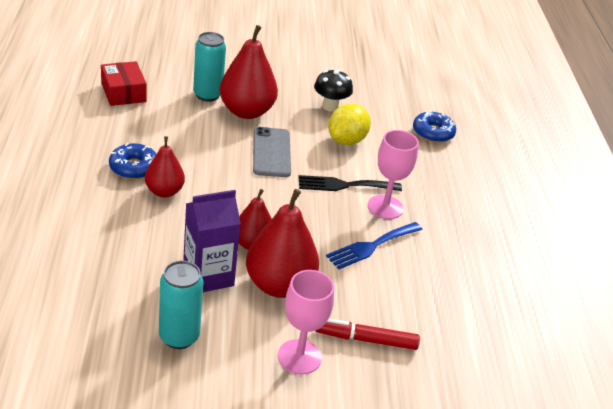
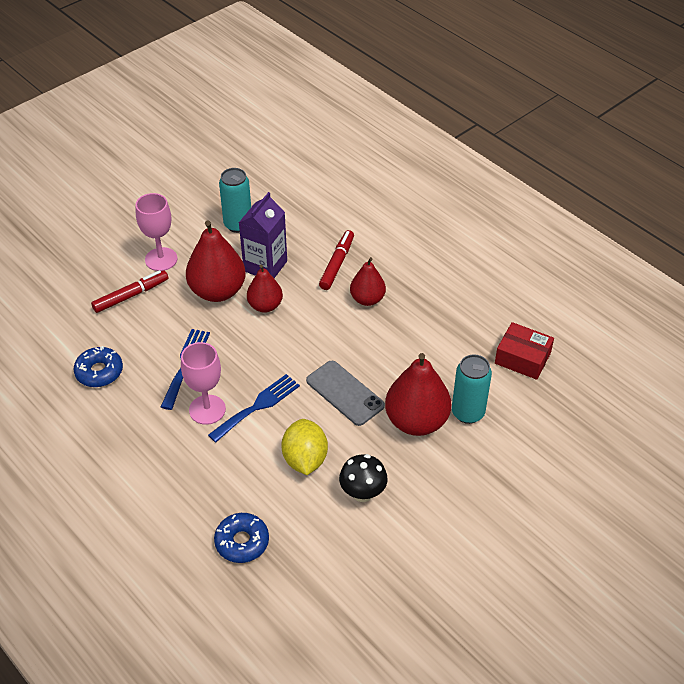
camera: 145 degrees right, 10 degrees up
(133, 167) = (412, 301): blue donut -> blue donut (99, 372)
(145, 232) = (337, 264): none -> red marker
(344, 185) = (257, 406): black fork -> blue fork

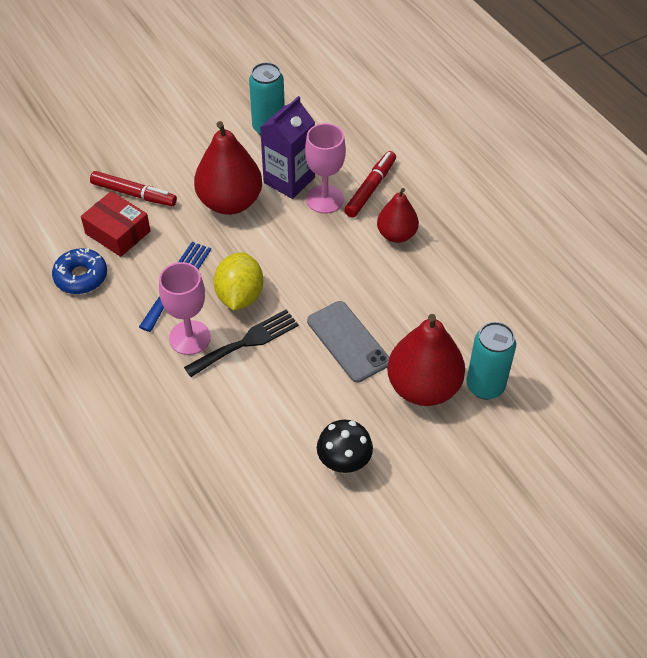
camera: 10 degrees right, 5 degrees up
(131, 295) = (134, 194): red marker -> red marker turned 45 degrees clockwise
(161, 259) = (175, 157): pink goblet -> pink goblet (325, 199)
(242, 542) = (196, 498): blue donut -> none
(257, 406) = (246, 342): blue fork -> black fork
(265, 306) = (279, 226): red pear -> none
(305, 459) = (286, 412): yellow lemon -> yellow lemon (239, 296)
(522, 358) = (562, 330): red box -> red box (117, 232)

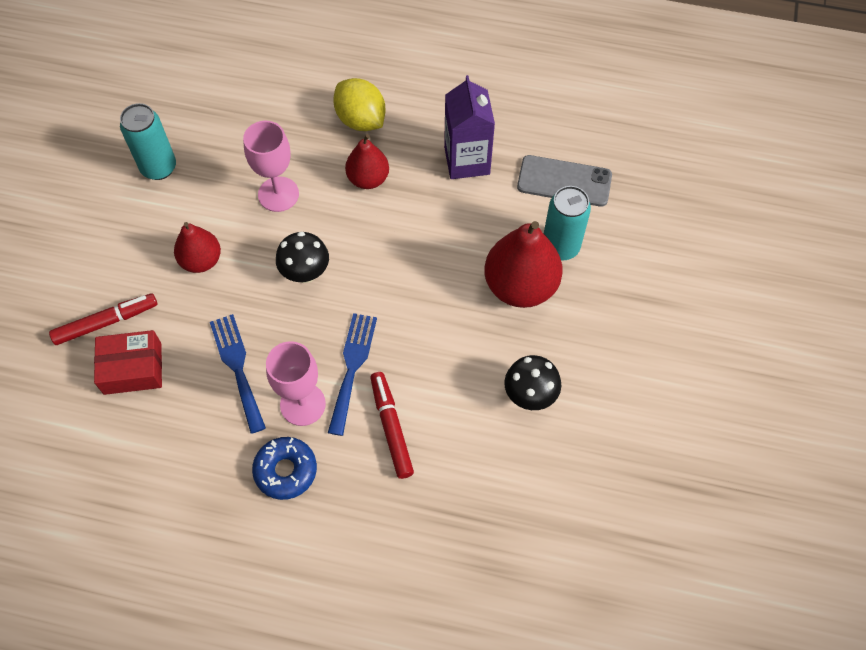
camera: 45 degrees left, 10 degrees up
(81, 276) = (146, 435): blue donut -> blue donut (285, 470)
(230, 202) = (201, 260): red pear -> red pear, size x0.60
(239, 296) = (303, 334): yellow lemon -> yellow lemon (361, 120)
(246, 342) = (352, 367): black fork -> blue fork
(285, 260) = (305, 273): none -> black mushroom
(289, 180) = (230, 201): purple carton -> purple carton (467, 160)
(348, 341) = (428, 298): grey phone -> grey phone (564, 181)
(370, 188) = (305, 155): red marker -> red marker (391, 427)

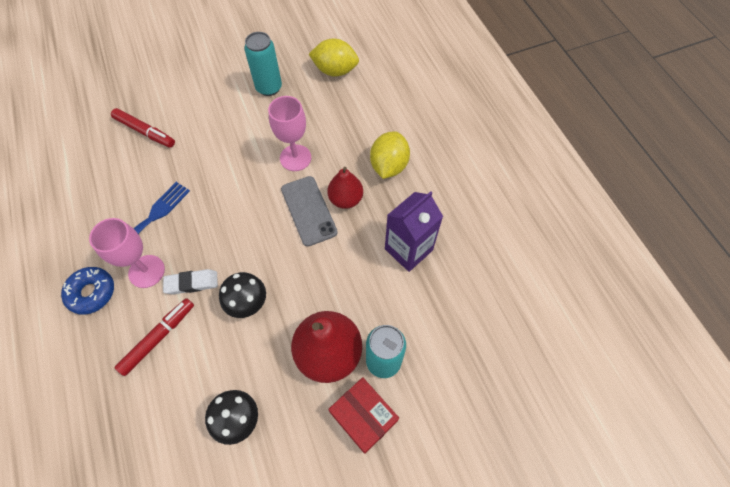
camera: 55 degrees right, 0 degrees up
(132, 368) = (121, 164): red box -> red box (363, 417)
(195, 94) = (335, 71): none -> yellow lemon
(201, 260) = (218, 149): red pear -> none
(305, 273) = (247, 210): black mushroom -> black mushroom (248, 304)
(352, 367) = (192, 283): blue fork -> white eraser
(564, 181) = (444, 327): grey phone -> grey phone (308, 210)

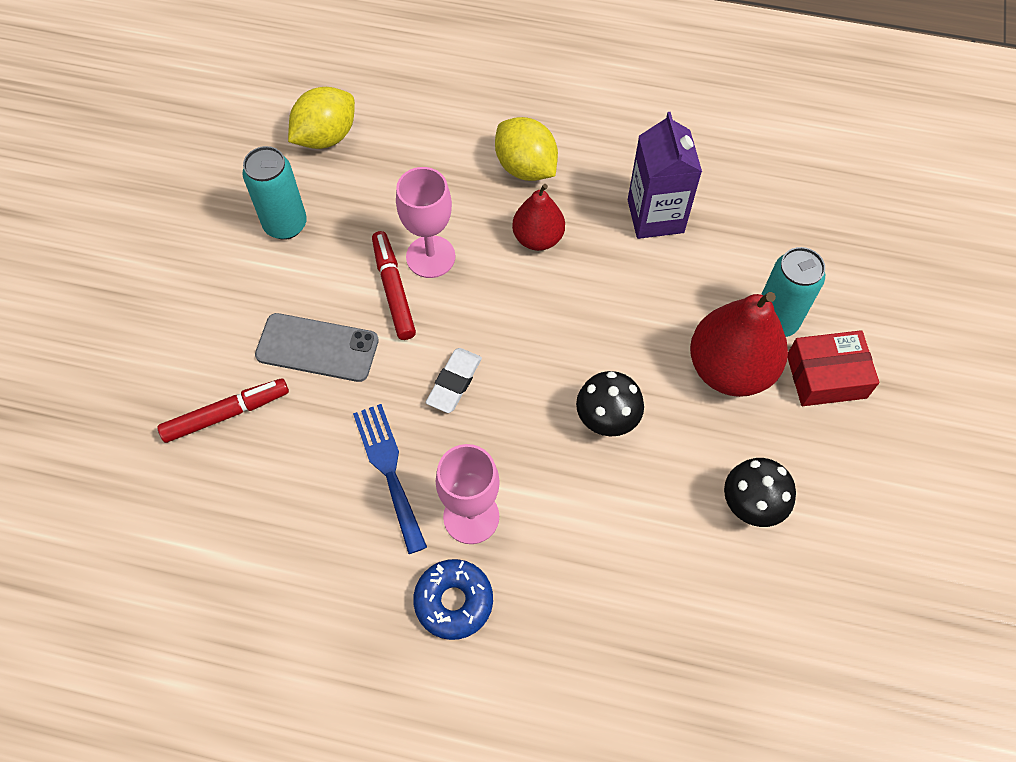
camera: 55 degrees left, 0 degrees up
(158, 338) = (582, 546): red marker -> red marker (394, 290)
(192, 283) = (530, 470): white eraser -> white eraser (454, 382)
(308, 210) = (523, 285): grey phone -> grey phone (317, 348)

